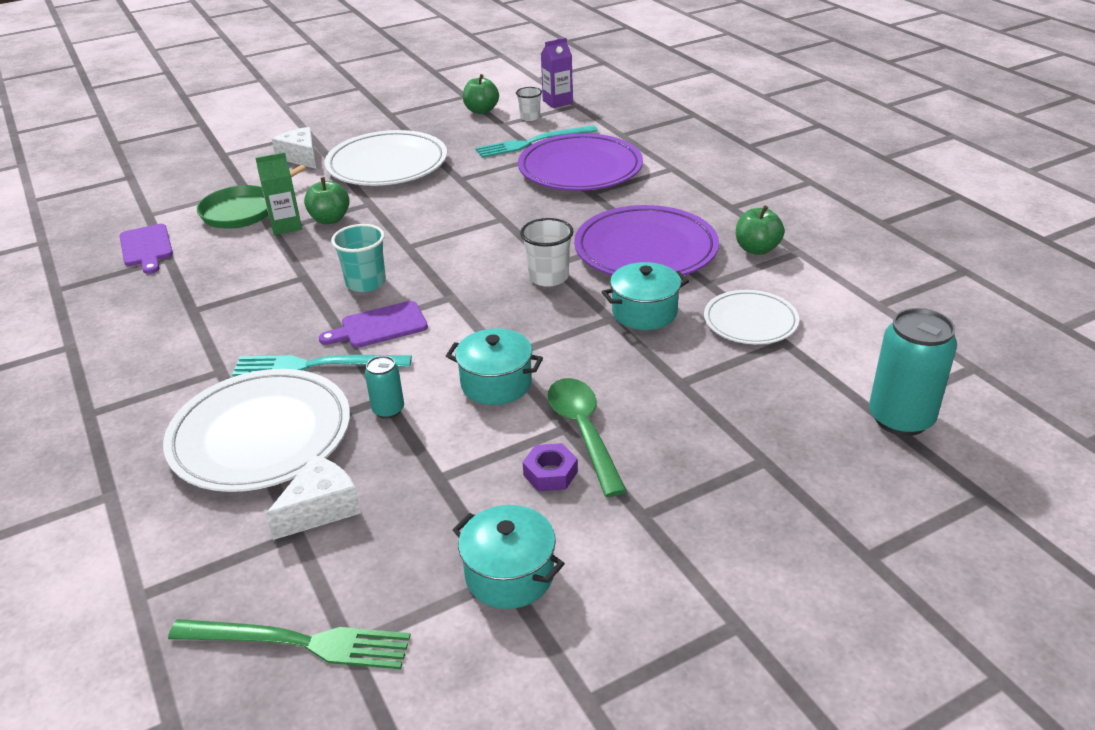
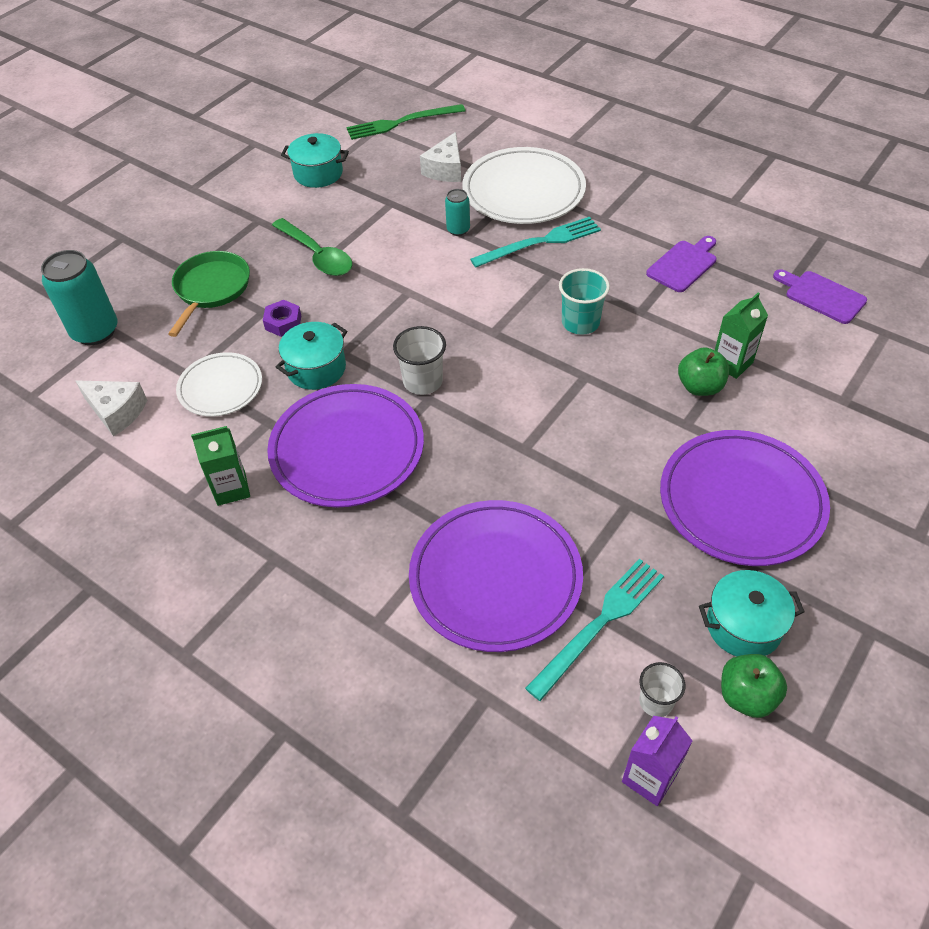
camera: 155 degrees right, 15 degrees up
(243, 211) = (801, 368): green pan -> green pan (211, 289)
(301, 157) = (861, 479): white cheese -> white cheese (116, 412)
(380, 326) = (526, 286): purple cutting board -> purple cutting board (683, 265)
(387, 164) = (741, 501): white plate -> purple plate
(496, 383) = (398, 269): turquoise pot -> turquoise pot (743, 626)
(550, 473) = (325, 225): purple nut -> purple nut (283, 322)
(757, 249) = (231, 489): green apple -> green carton

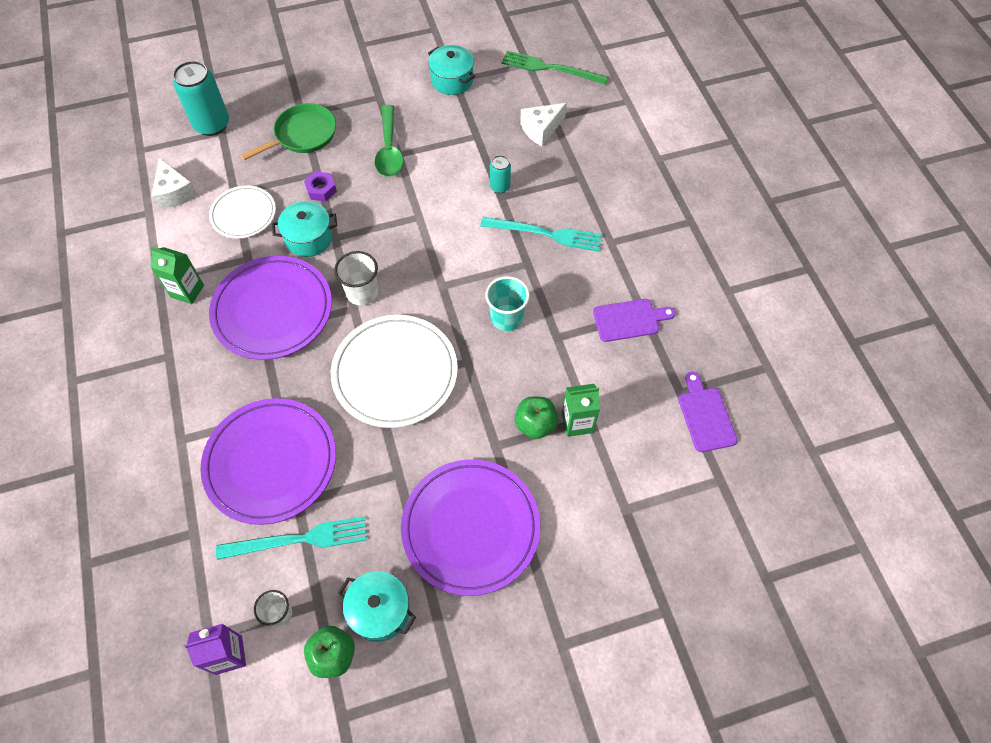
camera: 35 degrees right, 10 degrees up
(523, 191) = (577, 182): white plate -> white plate (395, 373)

